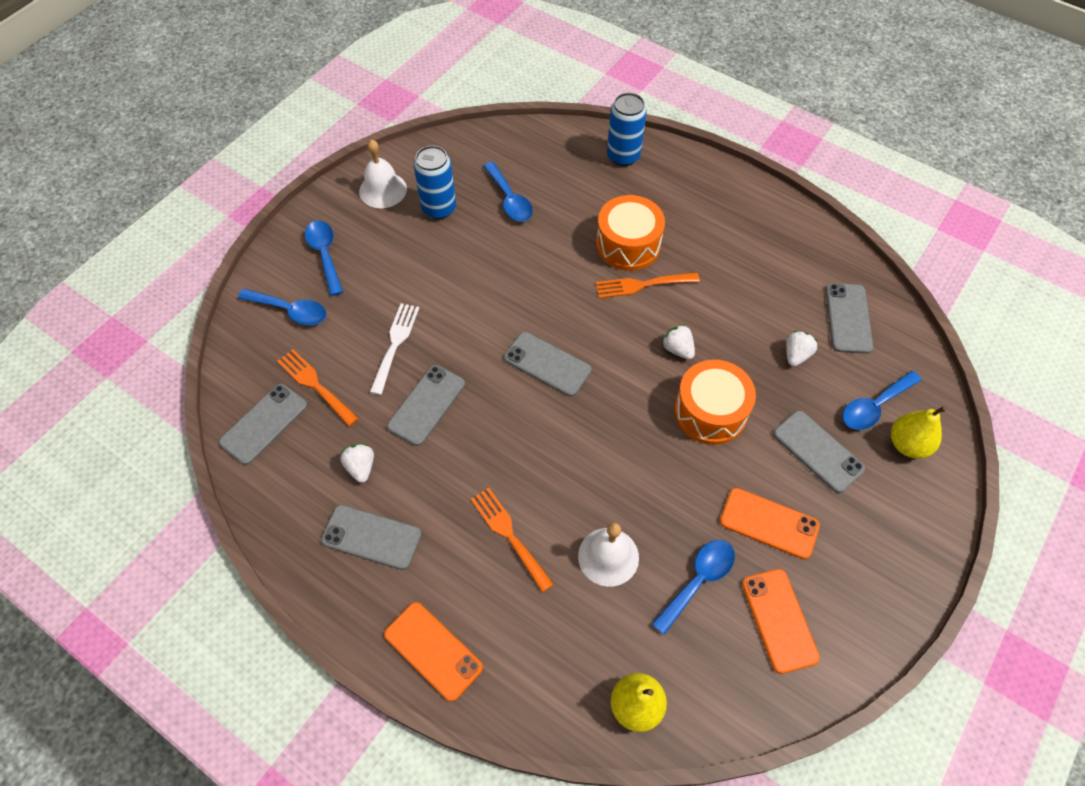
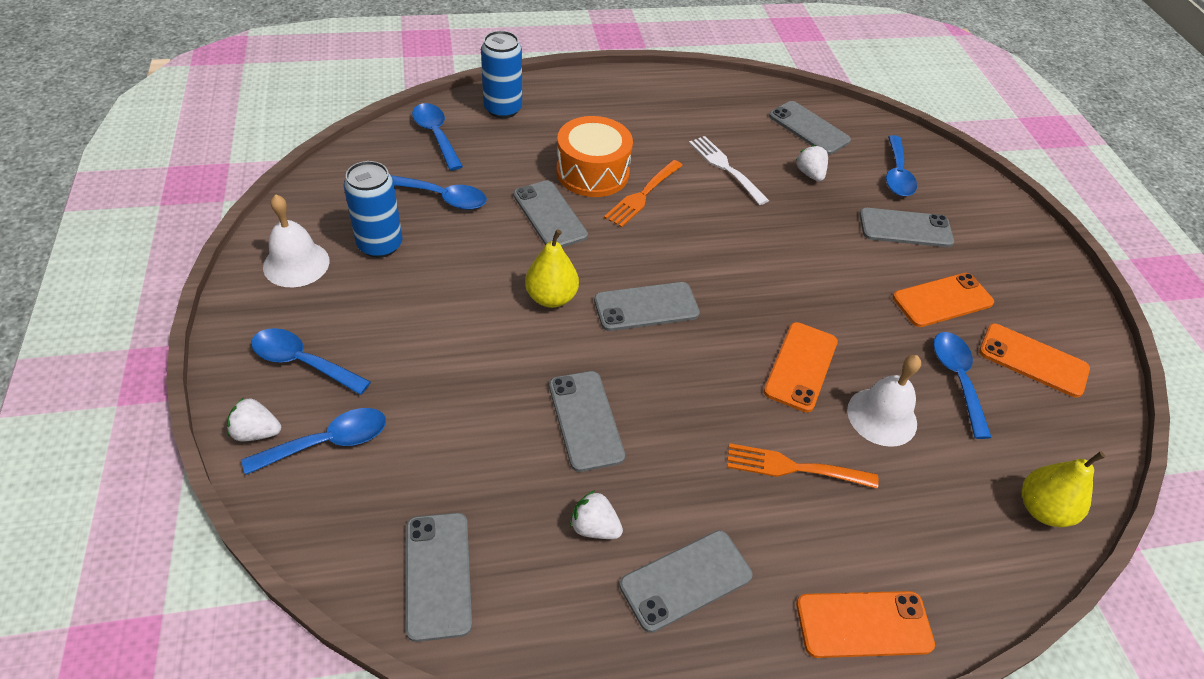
camera: 50 degrees left, 10 degrees down
(315, 385) = (448, 491): orange fork -> none
(395, 344) = (486, 390): white fork -> white fork (725, 167)
(555, 150) = (436, 135): none -> blue spoon
(562, 257) = (550, 215): none -> grey phone
(597, 481) = (800, 366): none -> orange phone
(678, 349) = (729, 225): white strawberry -> white strawberry (256, 432)
(710, 412) = (808, 253): orange drum -> none
(908, 444) = (945, 185): yellow pear -> yellow pear (551, 297)

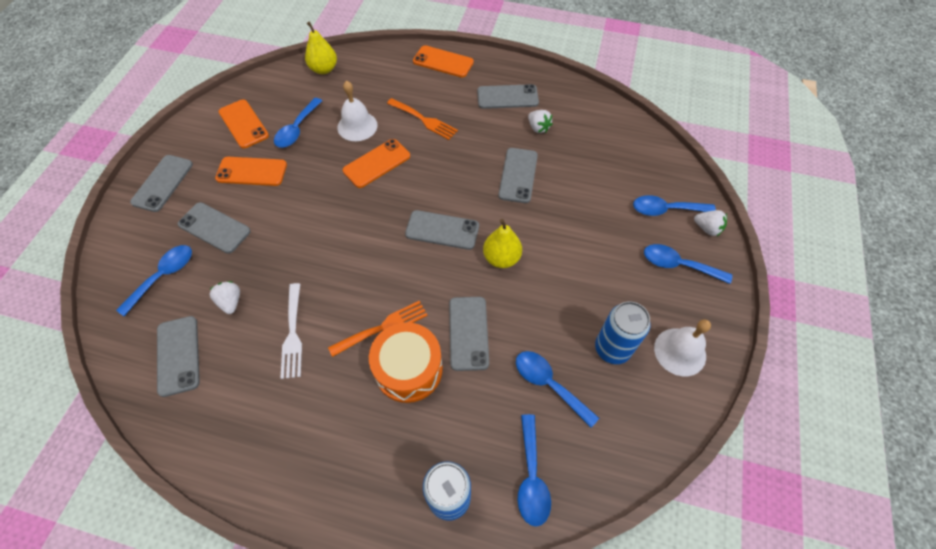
camera: 150 degrees left, 10 degrees up
(302, 362) = (678, 265): blue spoon -> blue spoon turned 150 degrees clockwise
(438, 575) = (619, 133): grey phone -> grey phone (162, 183)
(810, 174) = (231, 302): white strawberry -> white strawberry turned 150 degrees clockwise

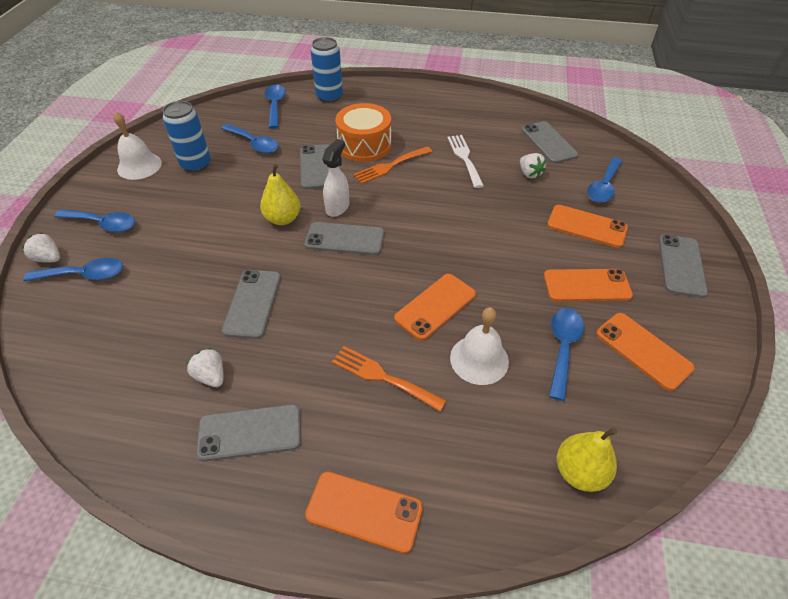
camera: 175 degrees right, 10 degrees down
(214, 228) = (586, 226): grey phone -> orange phone
(447, 269) = (337, 207): none -> white spray bottle

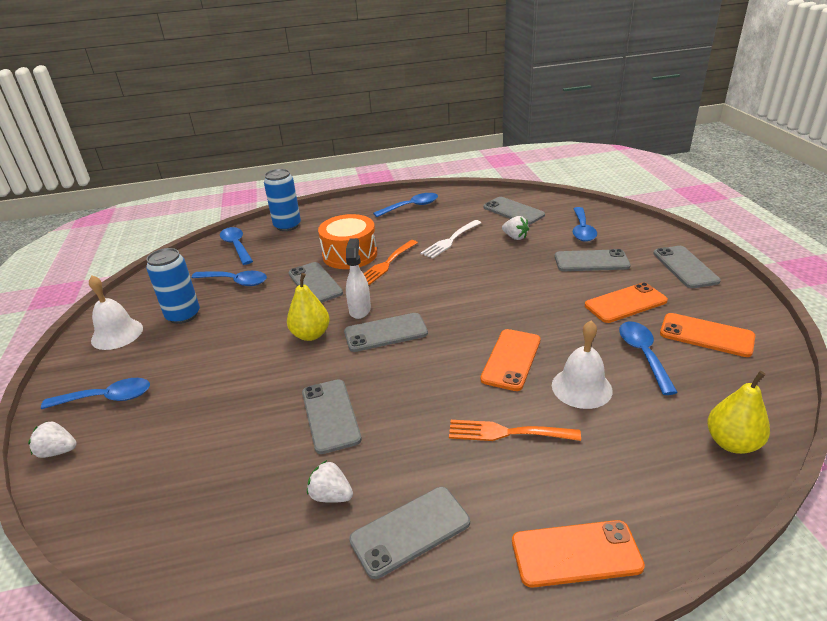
camera: 20 degrees left, 15 degrees down
(84, 275) = (115, 453): blue spoon -> blue spoon (411, 207)
(464, 158) = (450, 240): white fork -> white fork turned 105 degrees counterclockwise
(586, 226) = (591, 261): orange phone -> grey phone

